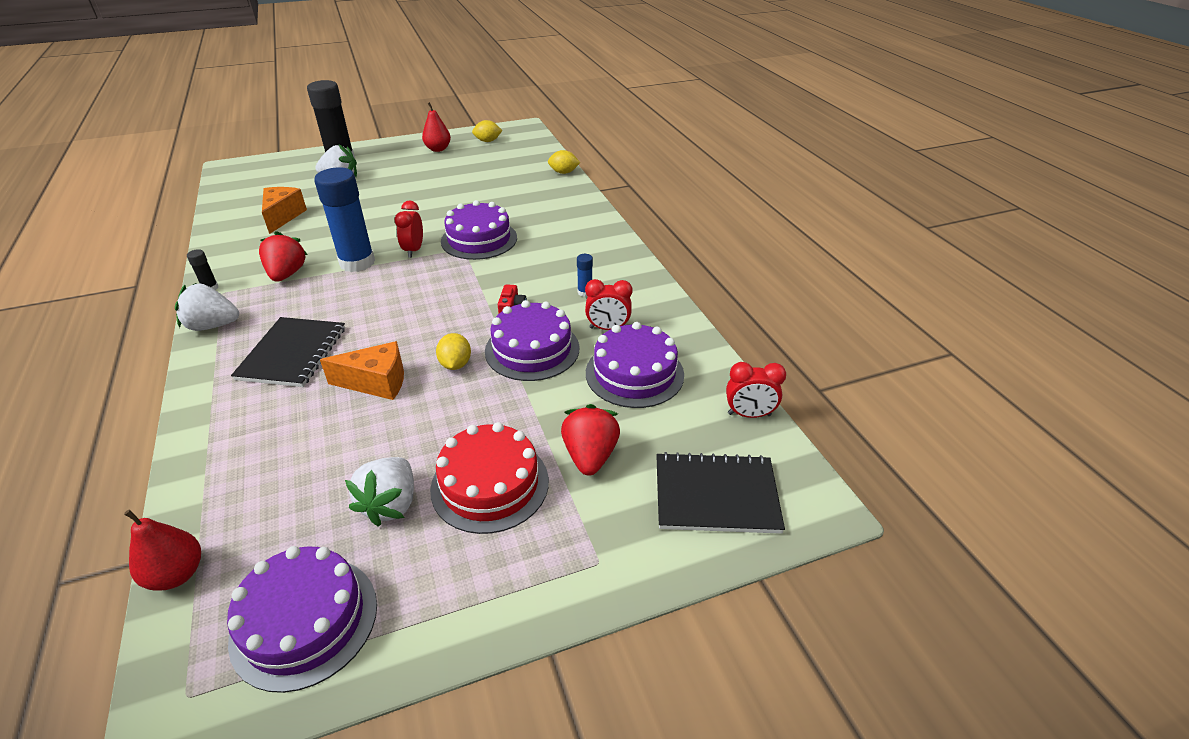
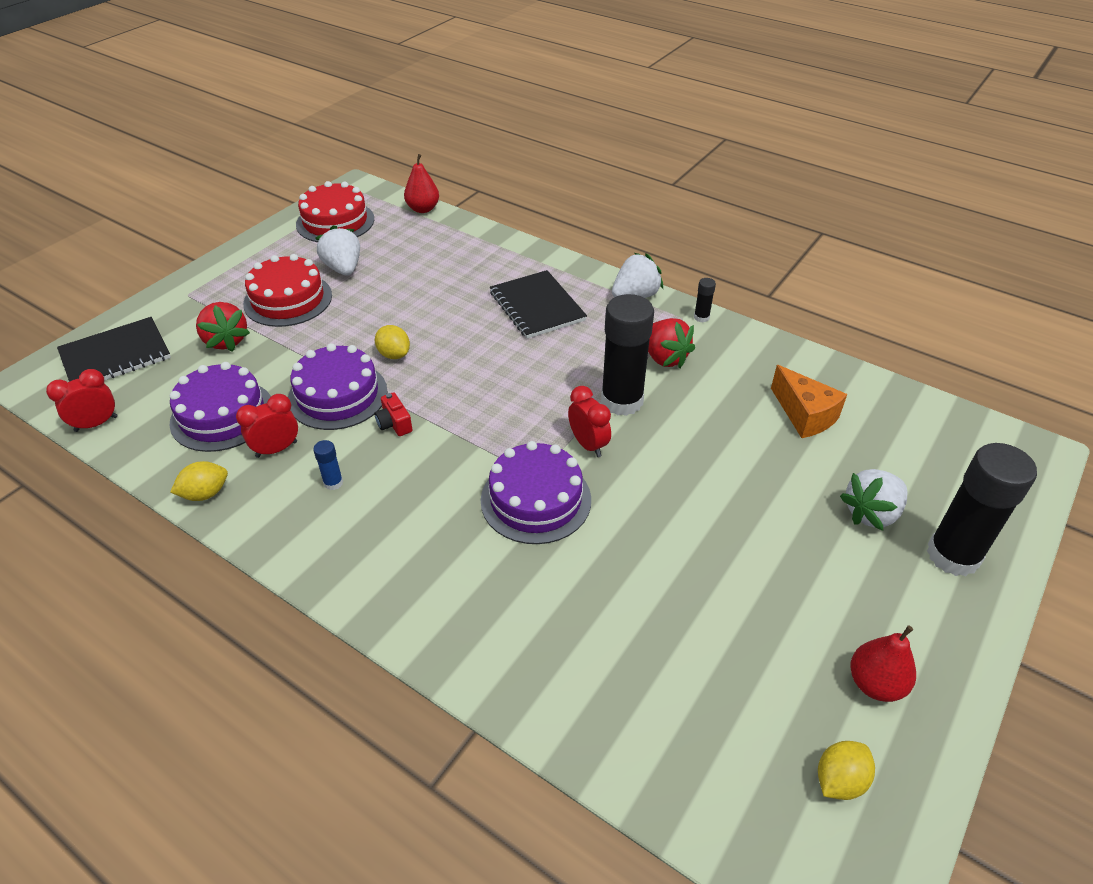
camera: 145 degrees right, 5 degrees up
(304, 621) = (335, 222): purple cake -> red cake
(357, 263) = (622, 401): blue glue stick -> black glue stick
(376, 382) = (441, 317): orange cheese -> none
(563, 172) = (578, 745): yellow lemon -> yellow lemon (205, 493)

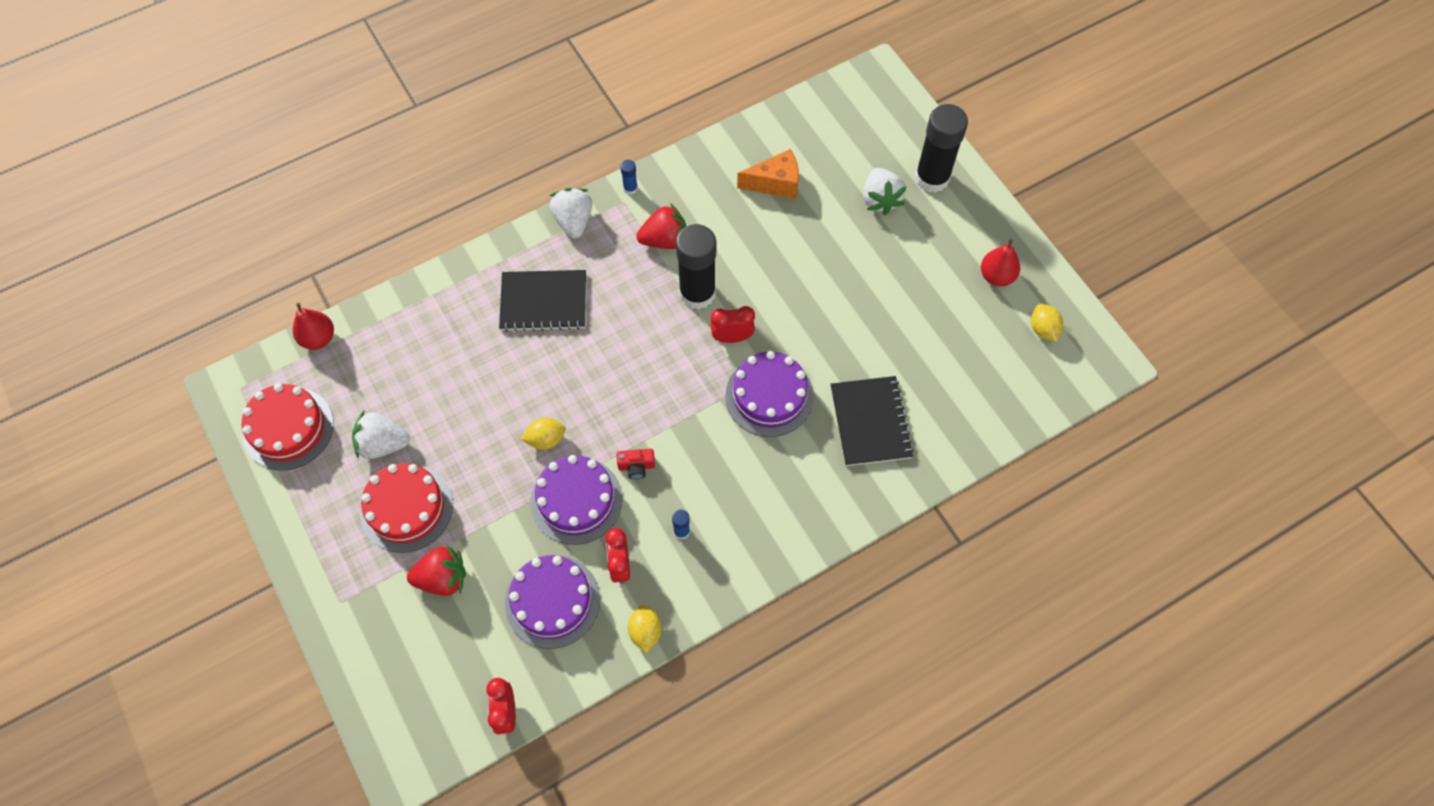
camera: 65 degrees left, 20 degrees up
(115, 355) = (408, 685): black notebook -> black notebook (870, 422)
(701, 317) = (630, 188): black glue stick -> blue glue stick

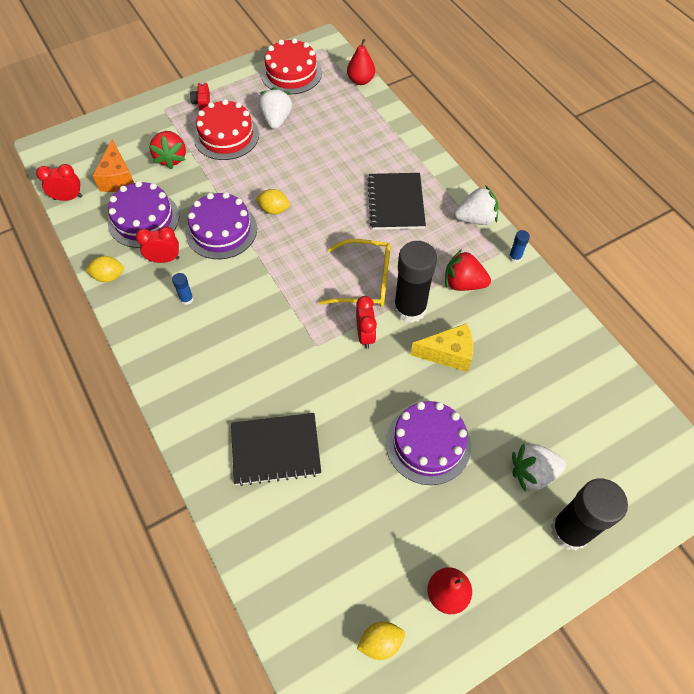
camera: 90 degrees right, 5 degrees down
(546, 439) = (274, 209): yellow lemon -> yellow lemon turned 60 degrees counterclockwise
(636, 466) = (246, 268): red camera -> red camera (202, 103)
(659, 337) = (365, 281): none -> yellow glasses
(664, 240) = (463, 283): red strawberry -> red strawberry turned 120 degrees clockwise
(754, 260) = (448, 354): none -> yellow cheese
(769, 396) = (306, 364): purple cake -> purple cake (428, 443)
(775, 183) = (538, 373): orange cheese -> orange cheese (118, 178)

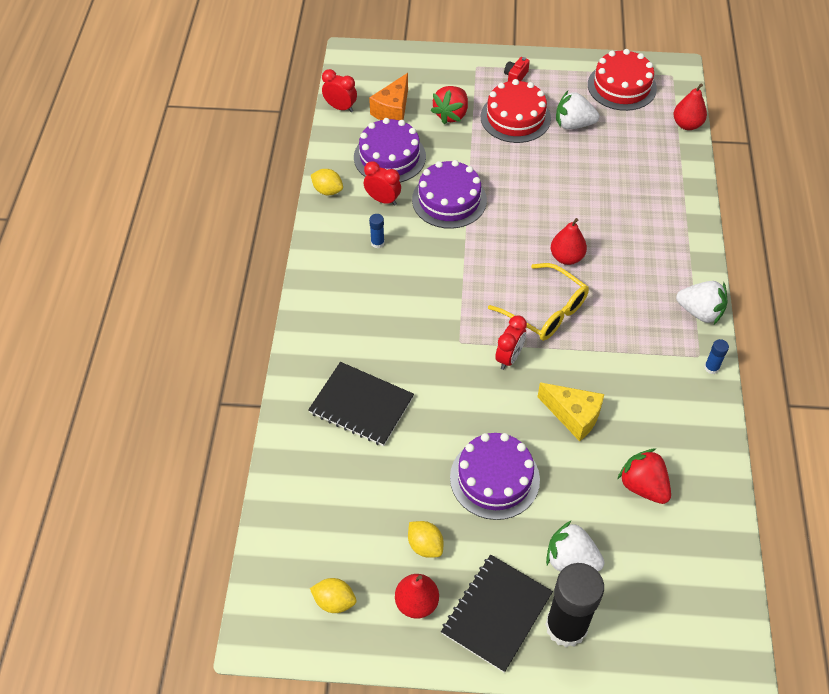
camera: 35 degrees right, 5 degrees down
(274, 209) = (509, 205): yellow lemon -> yellow lemon (425, 545)
(276, 120) = (573, 124): white strawberry -> white strawberry turned 120 degrees counterclockwise
(349, 229) = (566, 257): none -> red pear
(396, 202) = (631, 257): black notebook -> black notebook (497, 613)
(410, 308) = (568, 357): black glue stick -> none
(463, 283) = (638, 363): red strawberry -> red strawberry (643, 486)

